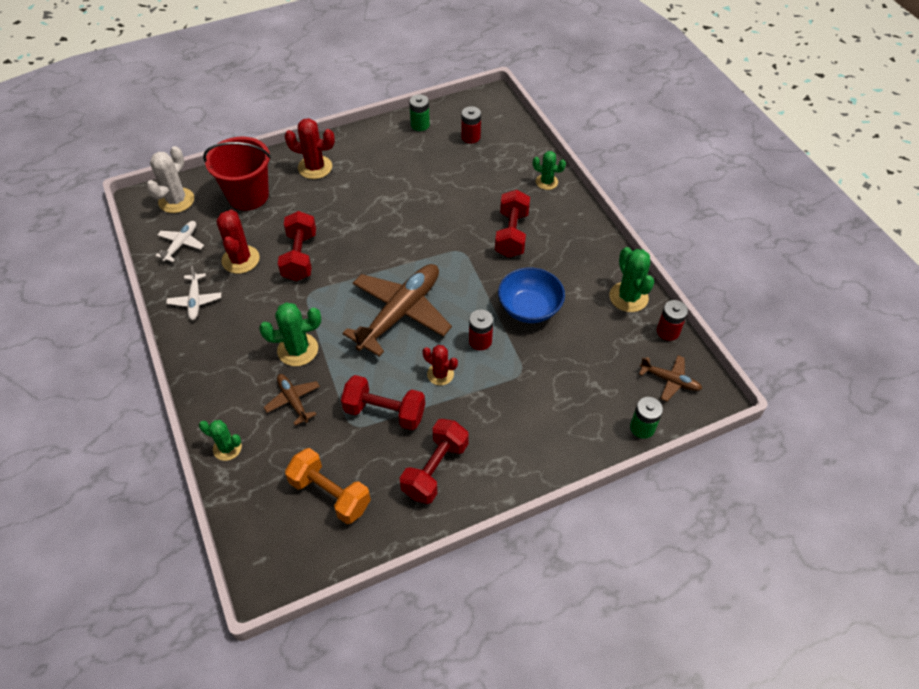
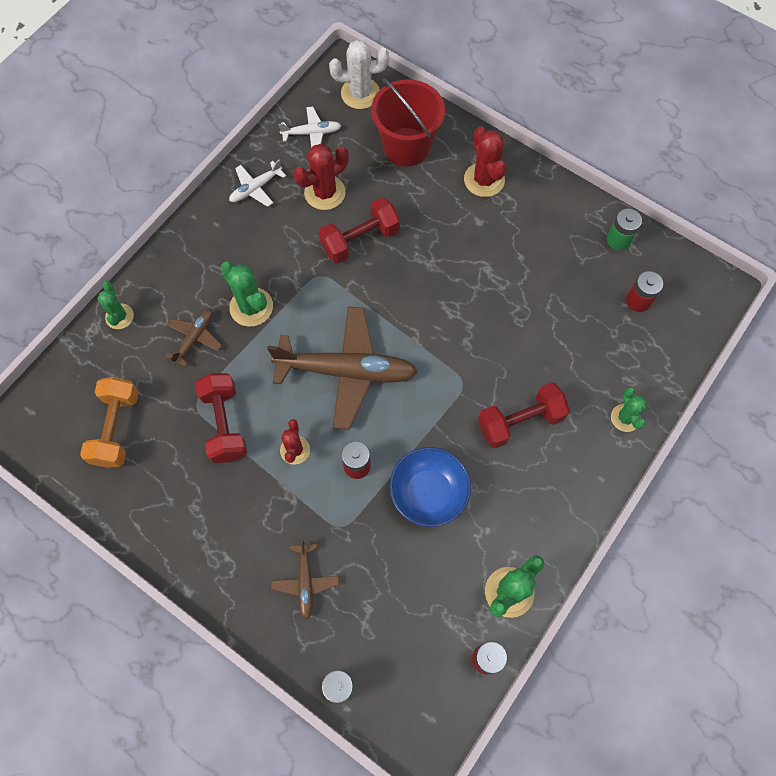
camera: 60 degrees right, 15 degrees up
(435, 469) = (186, 505): red dumbbell -> none
(669, 380) = (418, 690): brown plane -> brown plane (305, 581)

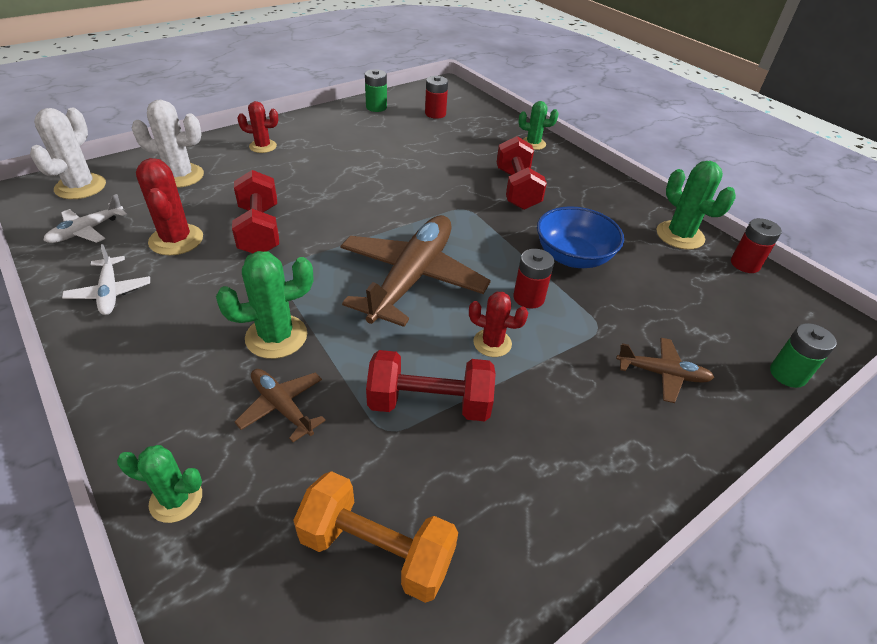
camera: 75 degrees left, 25 degrees down
(311, 133) = (87, 230): white plane -> white plane turned 150 degrees counterclockwise
(406, 147) = (180, 176): red bucket -> white cactus
(484, 180) = (263, 146): red cactus -> red cactus, size x0.65

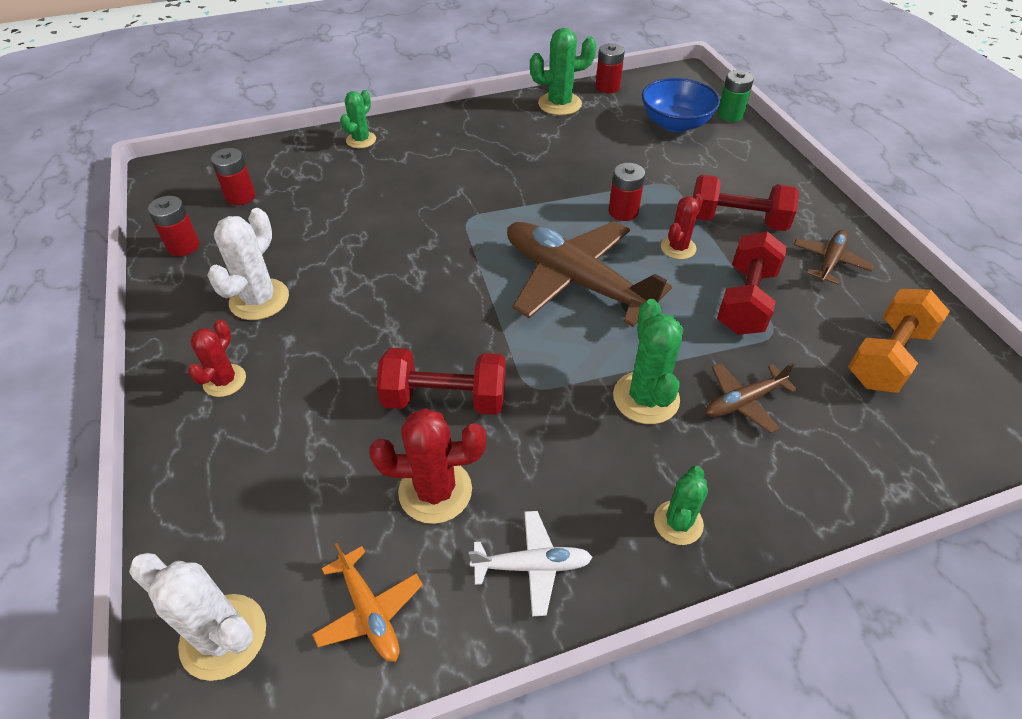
camera: 70 degrees left, 5 degrees up
(87, 230) = (369, 611): white plane -> orange plane
(176, 499) = (848, 486): green cactus -> green cactus (678, 522)
(180, 176) = (261, 487): white cactus -> white cactus (259, 299)
(376, 107) = (183, 246): green battery -> red battery
(517, 189) = (447, 174): red dumbbell -> red dumbbell (737, 221)
(573, 257) = (572, 170): blue bowl -> blue bowl (675, 124)
(662, 374) = (724, 169): brown plane -> brown plane (829, 262)

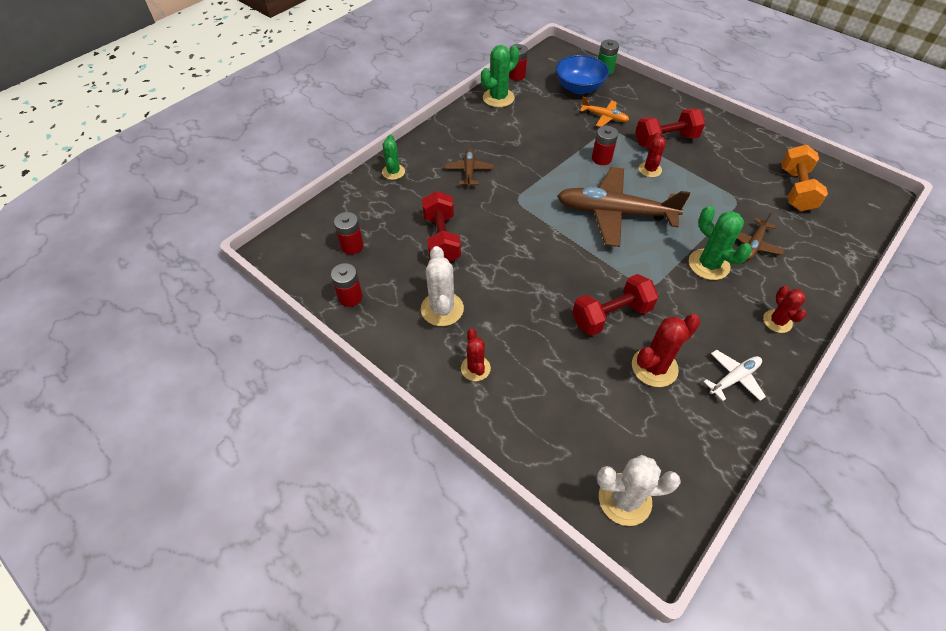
camera: 30 degrees left, 5 degrees up
(369, 611) = (681, 444): orange plane -> orange plane (604, 117)
(678, 522) = (777, 321): green cactus -> red cactus
(745, 301) = (709, 187): red dumbbell -> red dumbbell (441, 239)
(829, 262) = (729, 146): brown plane -> brown plane (469, 171)

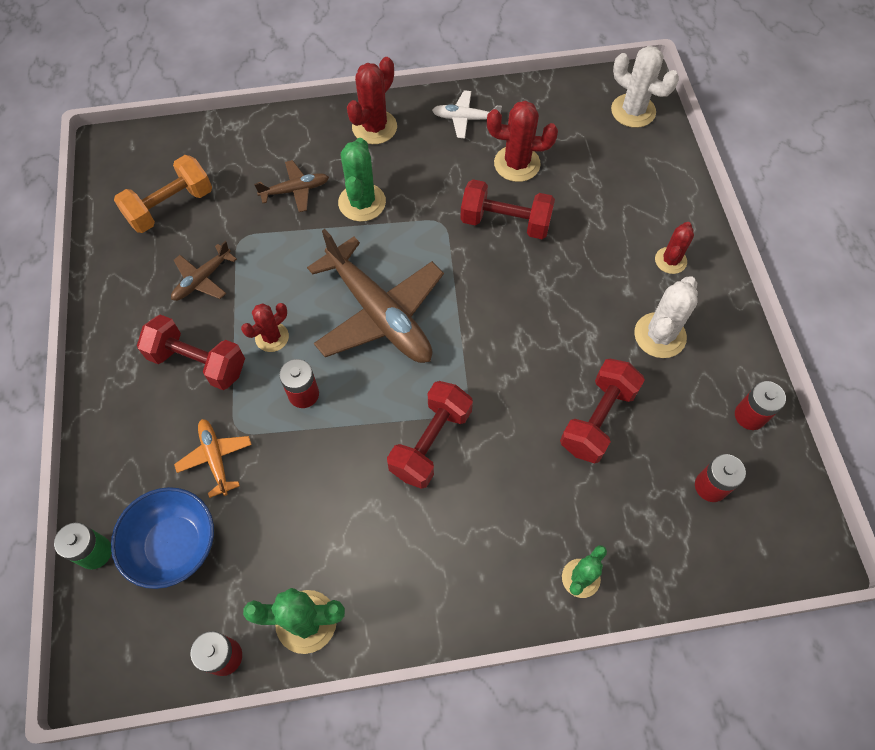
camera: 140 degrees left, 10 degrees up
(469, 171) = (480, 500): brown plane -> brown plane (203, 279)
(518, 177) = (430, 442): none -> red dumbbell
(777, 321) = (374, 127): red cactus -> red cactus, size x1.55

